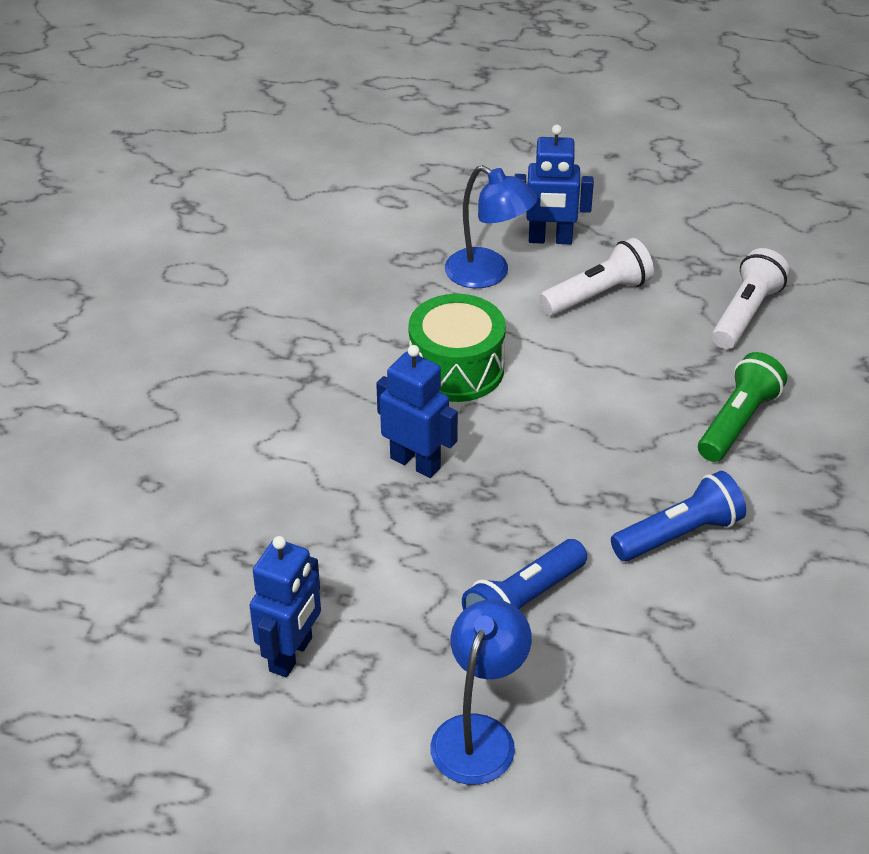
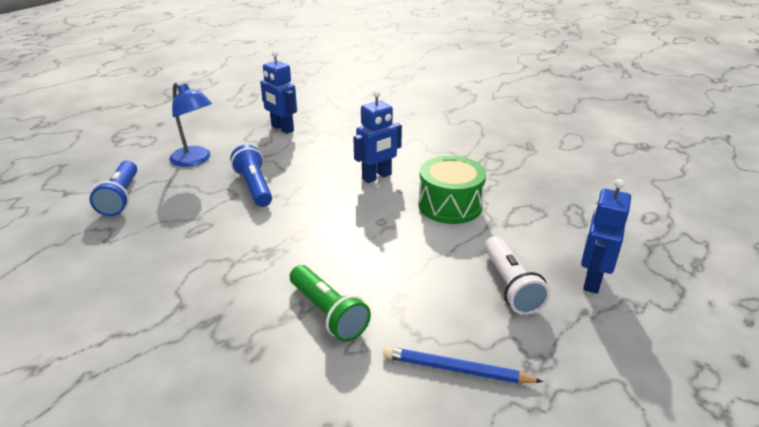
camera: 110 degrees right, 10 degrees down
(488, 274) = (549, 239): blue lamp -> none
(679, 534) = (251, 251): blue flashlight -> blue flashlight (121, 198)
(745, 314) = (456, 369): white flashlight -> blue pencil

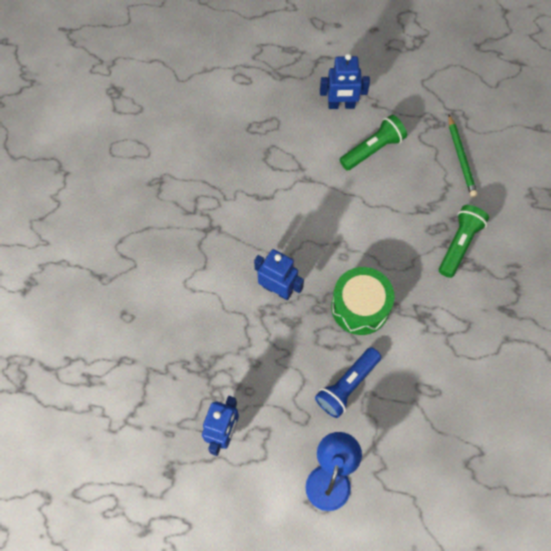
camera: 115 degrees left, 35 degrees up
(121, 198) = (425, 494): blue flashlight -> none
(450, 205) = (294, 215): green drum -> green drum (360, 307)
(456, 369) = (461, 158): blue pencil -> green pencil
(510, 286) = (373, 149): white flashlight -> green flashlight

